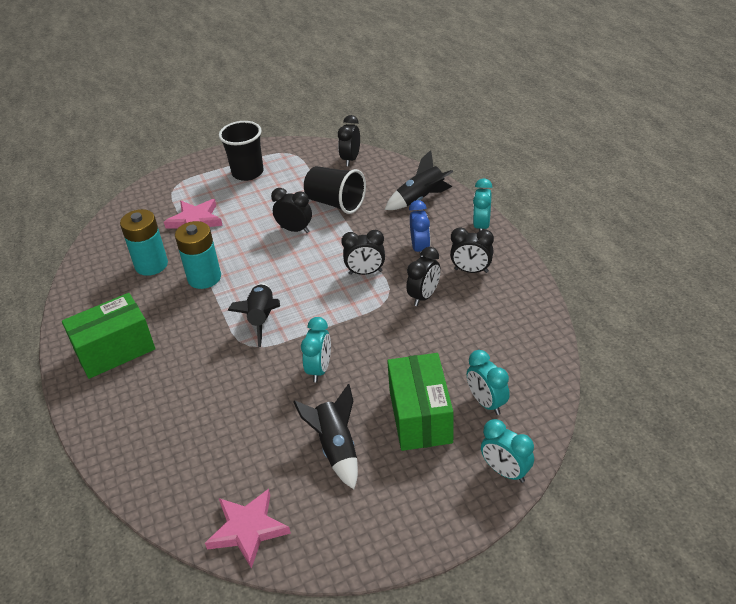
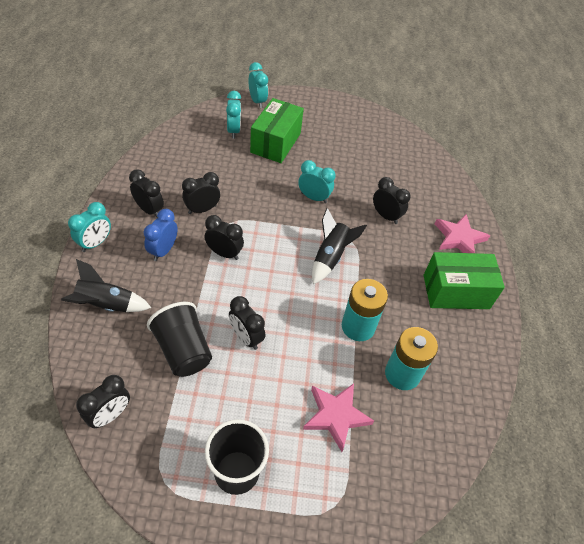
camera: 160 degrees left, 10 degrees up
(222, 392) = (386, 216): none -> black clock
(248, 529) = (402, 140): pink star -> pink star (459, 238)
(319, 369) = (313, 198): turquoise clock -> turquoise clock turned 75 degrees clockwise
(336, 448) = (334, 151): black rocket -> none

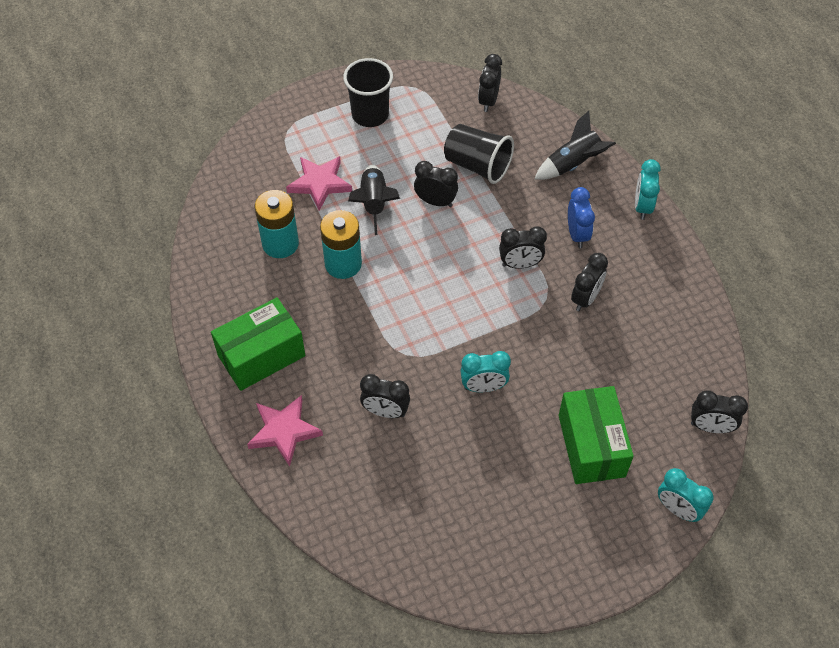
camera: 155 degrees right, 5 degrees up
(149, 210) = (634, 266): black clock -> black clock (710, 427)
(233, 131) = (656, 431): turquoise clock -> none
(330, 257) = (414, 321): black rocket -> black rocket (374, 203)

